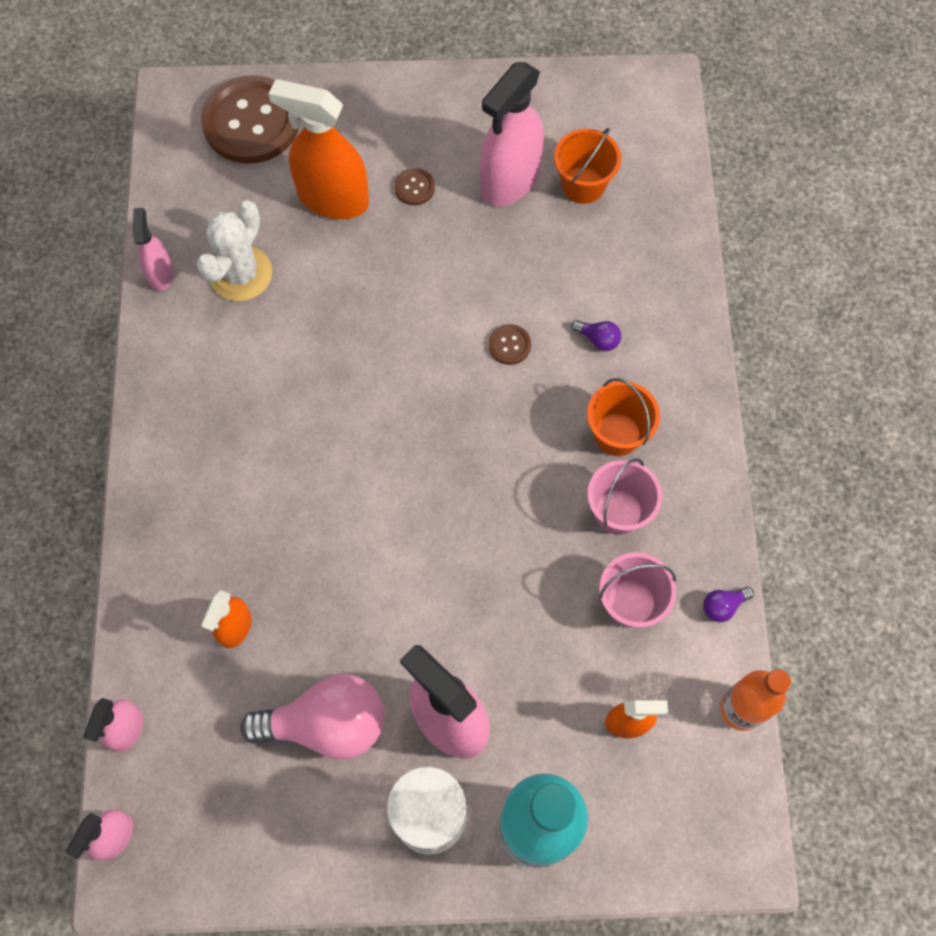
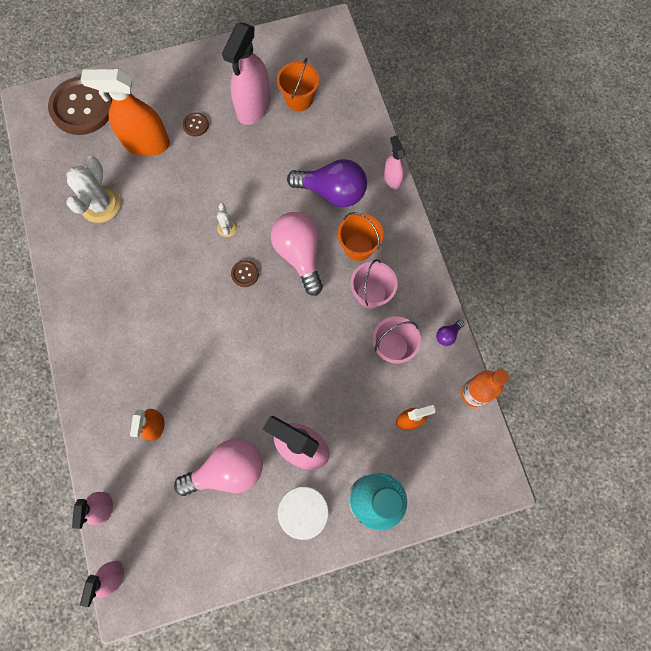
camera: 15 degrees left, 5 degrees up
(161, 273) = (49, 216): pink spray bottle -> pink spray bottle (392, 178)
(421, 355) = (227, 228): none -> white cactus
(509, 345) = (279, 208): brown button -> brown button (245, 274)
(522, 423) = (299, 255): none -> pink light bulb
(598, 339) = (332, 192): purple light bulb -> purple light bulb, size x2.45

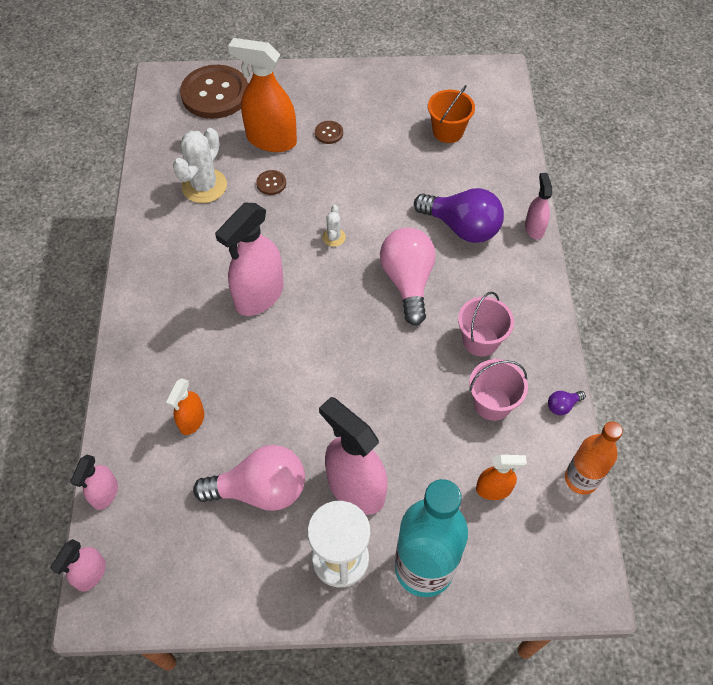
camera: 15 degrees right, 15 degrees down
(245, 274) = (340, 287): brown button -> brown button (271, 183)
(253, 107) = (396, 129): pink spray bottle -> pink spray bottle (259, 296)
(358, 247) = (477, 289): orange bucket -> none

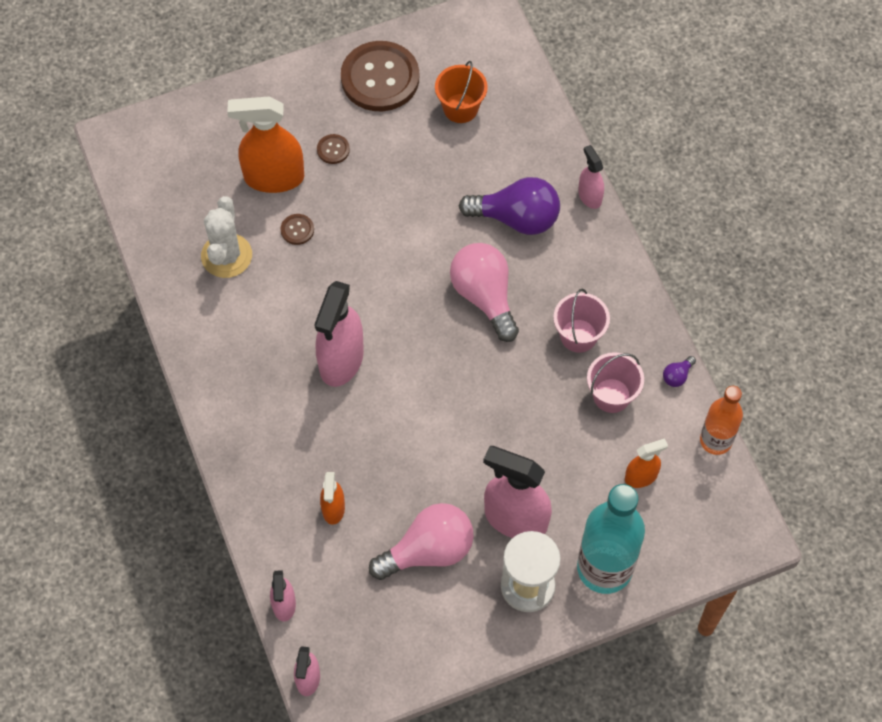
camera: 20 degrees left, 5 degrees up
(215, 94) = (184, 138): brown button -> brown button (380, 78)
(334, 237) = (390, 271): white cactus -> none

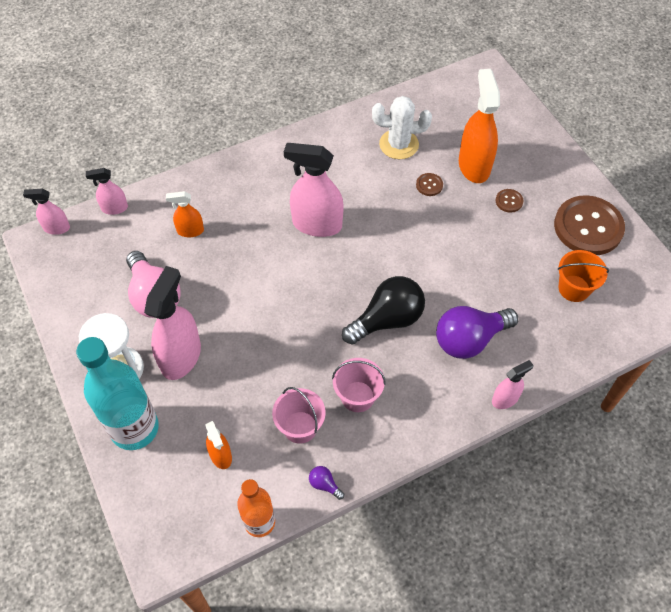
camera: 85 degrees right, 5 degrees down
(484, 296) = (387, 320): pink light bulb -> black light bulb
(516, 218) = (469, 339): purple light bulb -> purple light bulb turned 60 degrees clockwise

